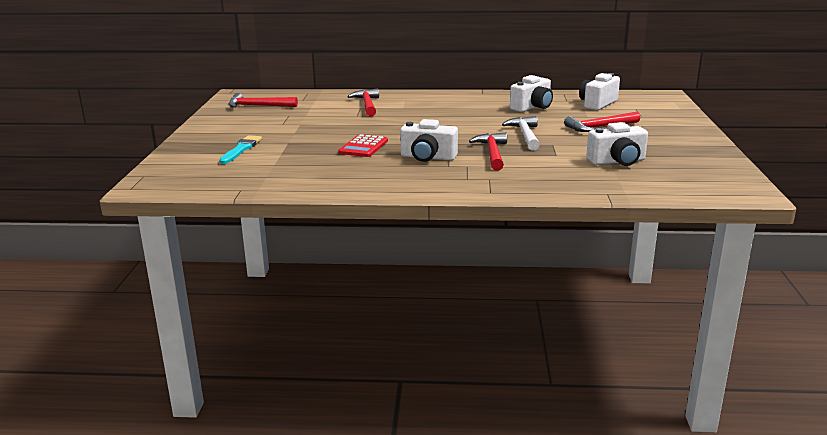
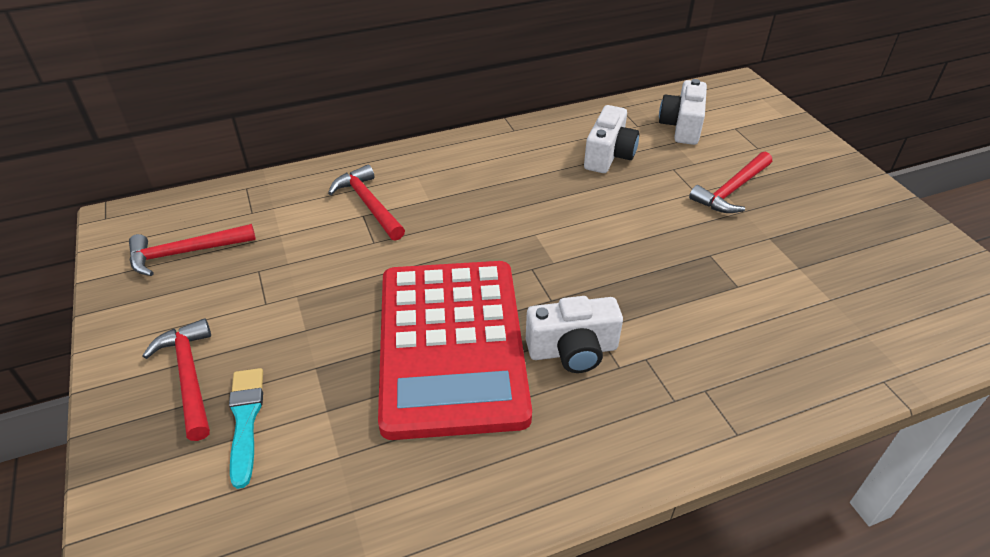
camera: 25 degrees left, 20 degrees up
(363, 147) = (452, 345): red calculator -> red calculator, size x2.44
(492, 153) = (653, 307): red hammer -> red hammer (189, 376)
(525, 135) = (657, 239): white hammer -> none
(617, 161) = (825, 282): white camera -> none

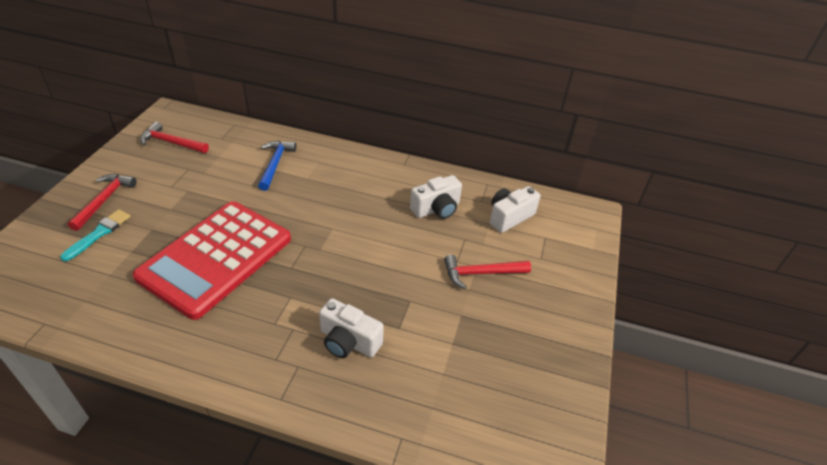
camera: 35 degrees right, 0 degrees up
(369, 204) = (275, 164): red hammer -> blue hammer
(573, 350) = (264, 299): white camera -> white camera (348, 341)

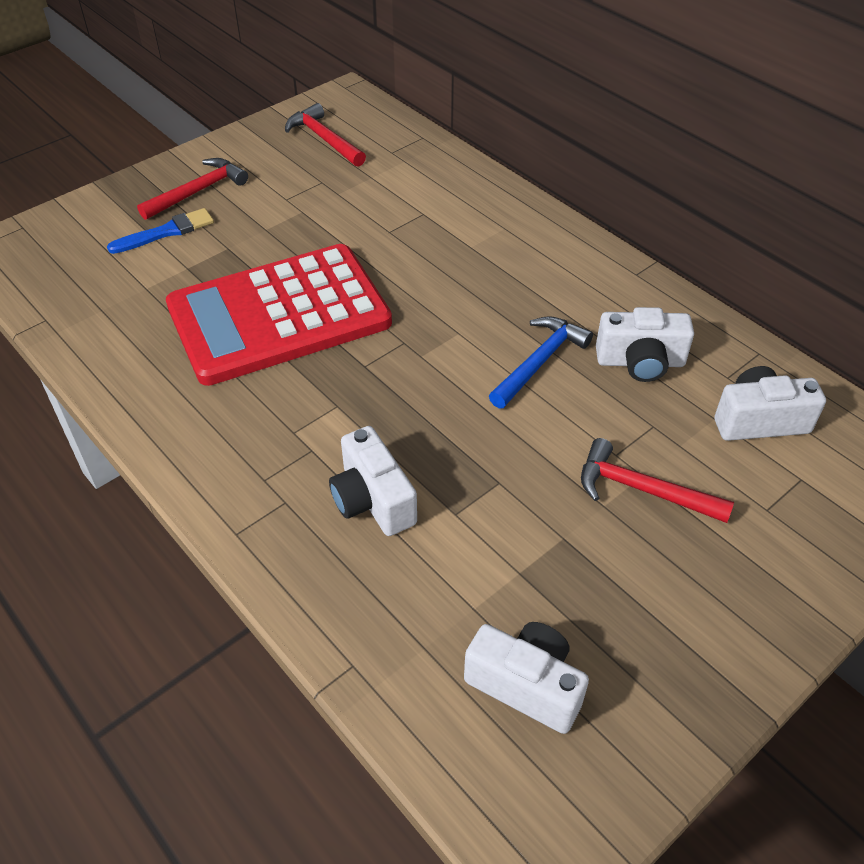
camera: 35 degrees right, 5 degrees up
(99, 233) = (166, 232): turquoise brush -> blue brush
(275, 164) = (440, 212): blue hammer -> blue hammer (540, 362)
(495, 399) = (526, 685): none -> white camera

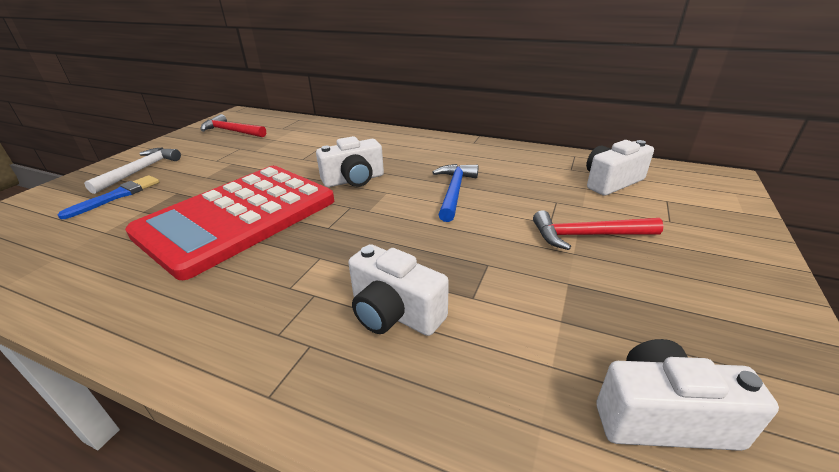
camera: 25 degrees left, 15 degrees down
(198, 191) = (140, 170): red hammer -> white hammer
(640, 362) = (515, 175): white camera -> white camera (354, 180)

